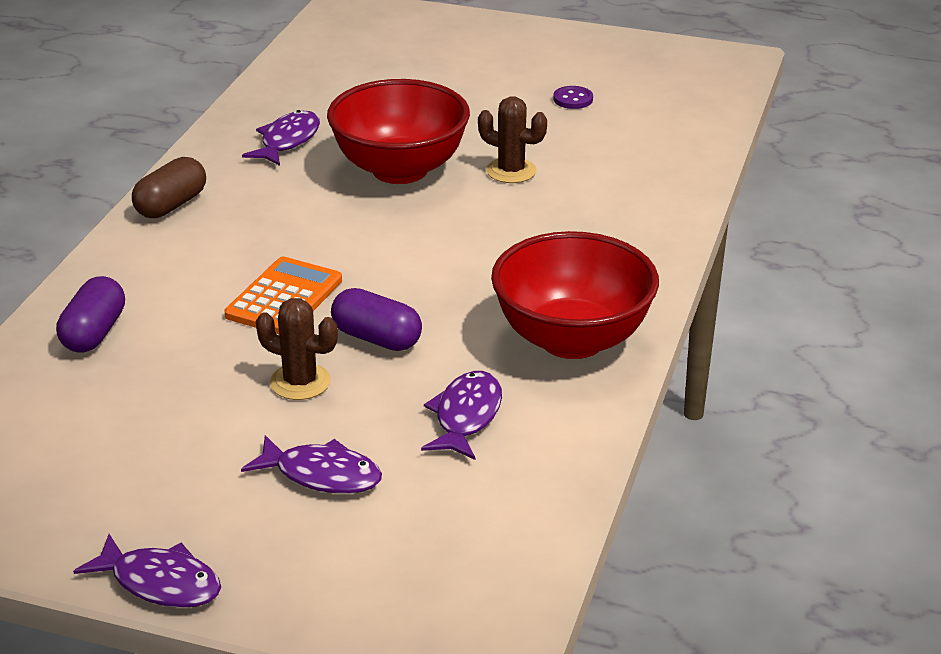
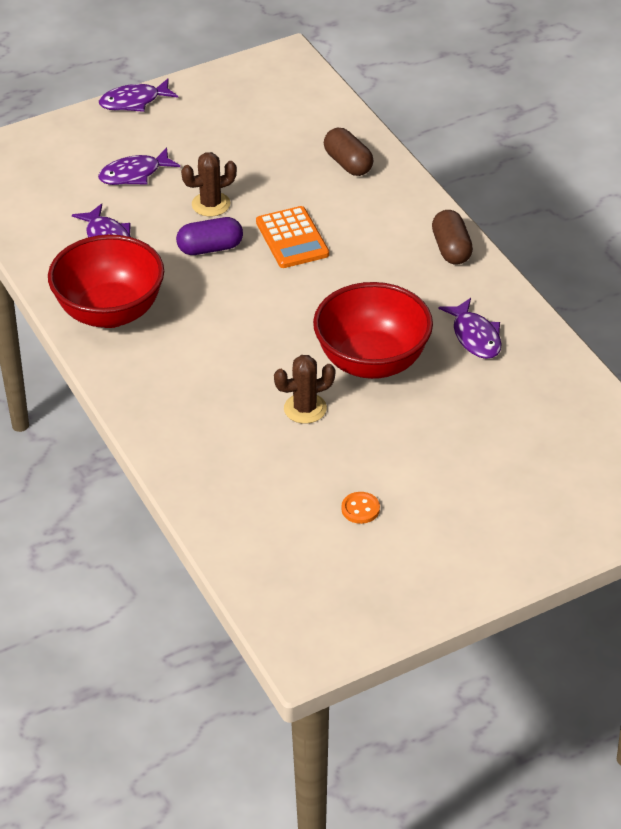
camera: 135 degrees right, 10 degrees up
(94, 333) = (348, 163): purple capsule -> brown capsule
(573, 99) = (360, 509): purple button -> orange button

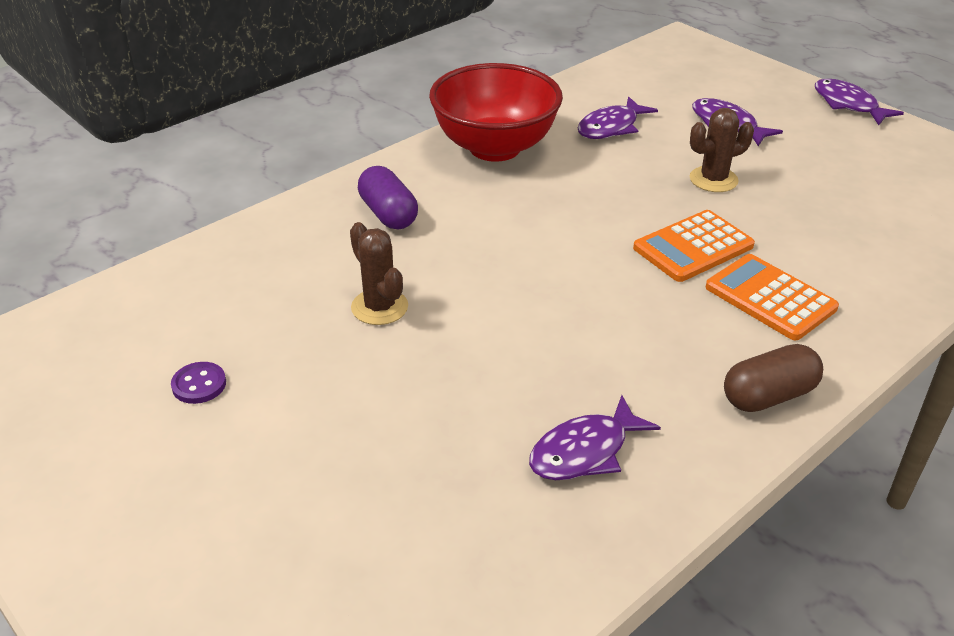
camera: 75 degrees right, 5 degrees down
(210, 248) = (636, 191): purple capsule -> purple capsule (388, 214)
(211, 204) = (713, 179): brown cactus -> brown cactus turned 75 degrees counterclockwise
(348, 163) = (876, 269): brown capsule -> none
(360, 509) = (199, 384): orange button -> purple button
(361, 220) = (770, 298): none -> orange calculator
(372, 362) = (488, 352): red bowl -> none

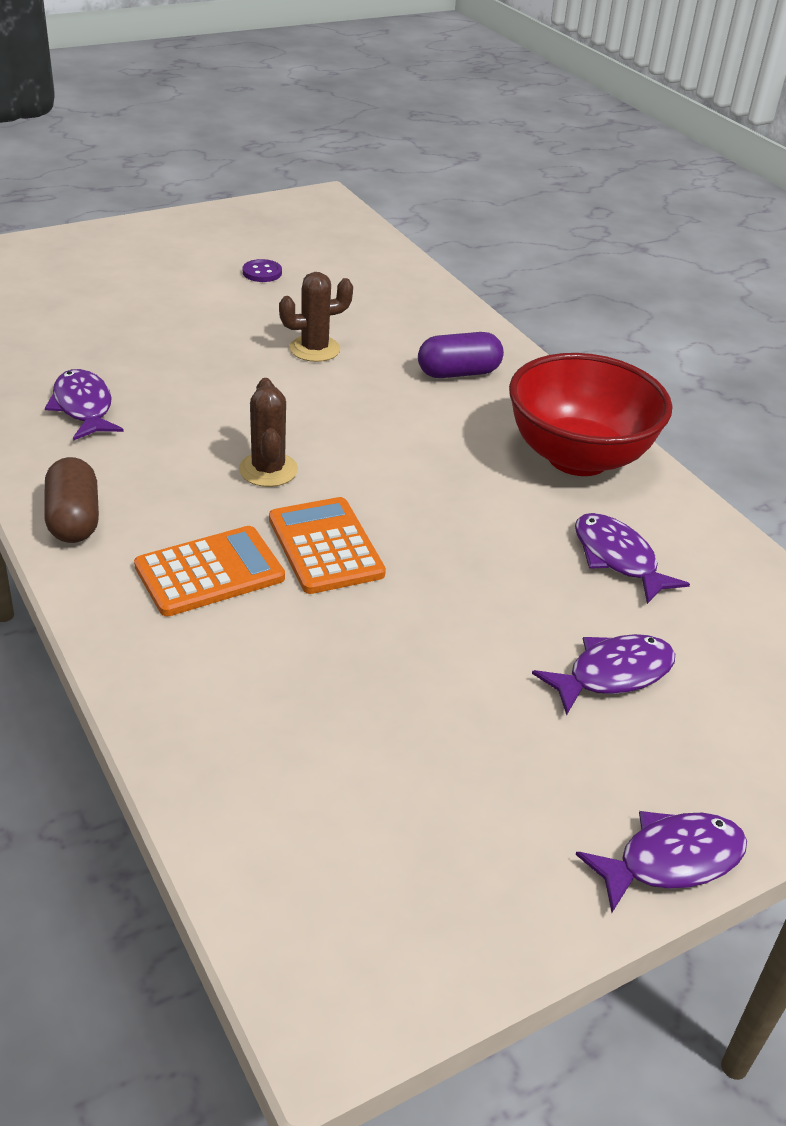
camera: 100 degrees right, 0 degrees up
(713, 179) = (464, 609): brown cactus -> brown cactus (268, 470)

